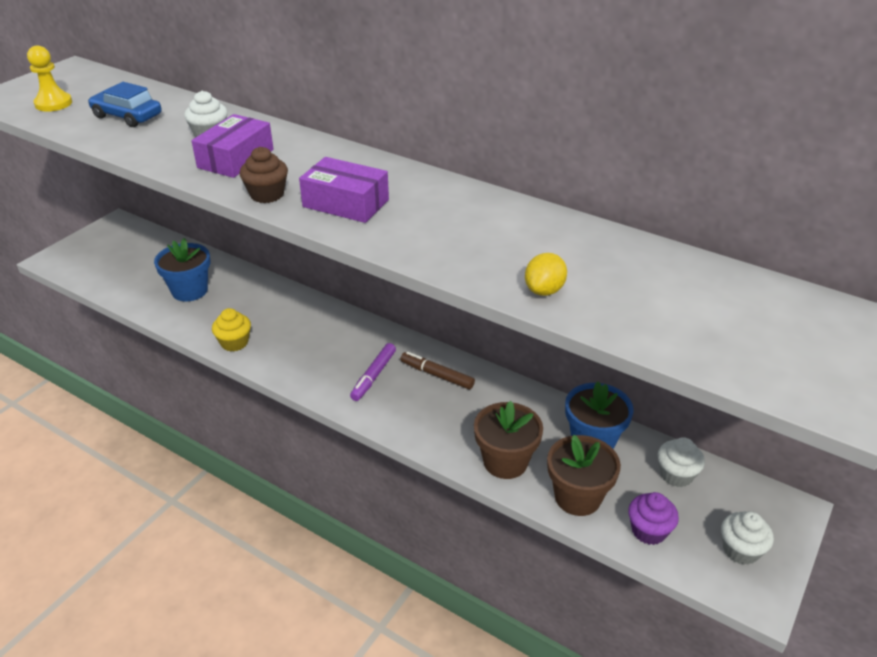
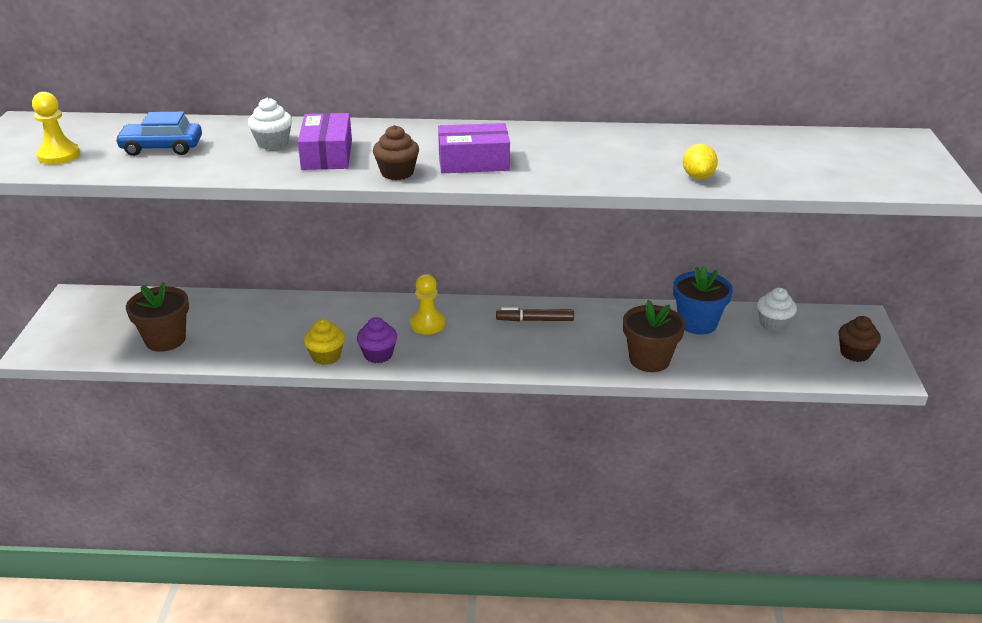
camera: 30 degrees left, 5 degrees down
(190, 291) = (230, 330): blue flower pot -> none
(341, 343) = (427, 324): none -> yellow pawn
(373, 376) = (483, 339): purple marker -> none
(577, 497) = (722, 363): brown flower pot -> brown flower pot (165, 340)
(648, 530) = (789, 365): purple cupcake -> purple cupcake (378, 355)
(740, 550) = (854, 353): white cupcake -> brown cupcake

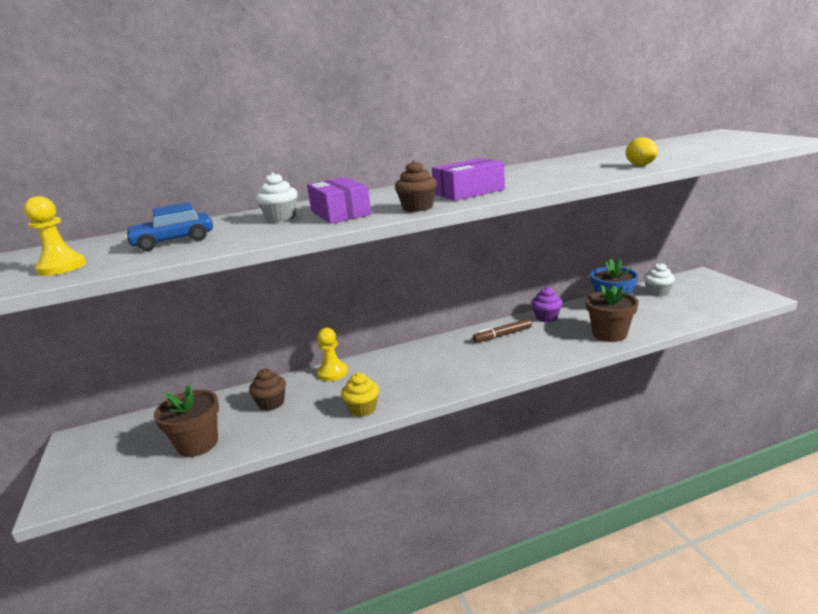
camera: 20 degrees left, 10 degrees down
(378, 355) = (406, 393): purple cupcake -> purple cupcake (546, 317)
(427, 324) = (425, 361): yellow pawn -> yellow pawn (333, 373)
(854, 353) = (725, 293): brown cupcake -> brown cupcake (271, 403)

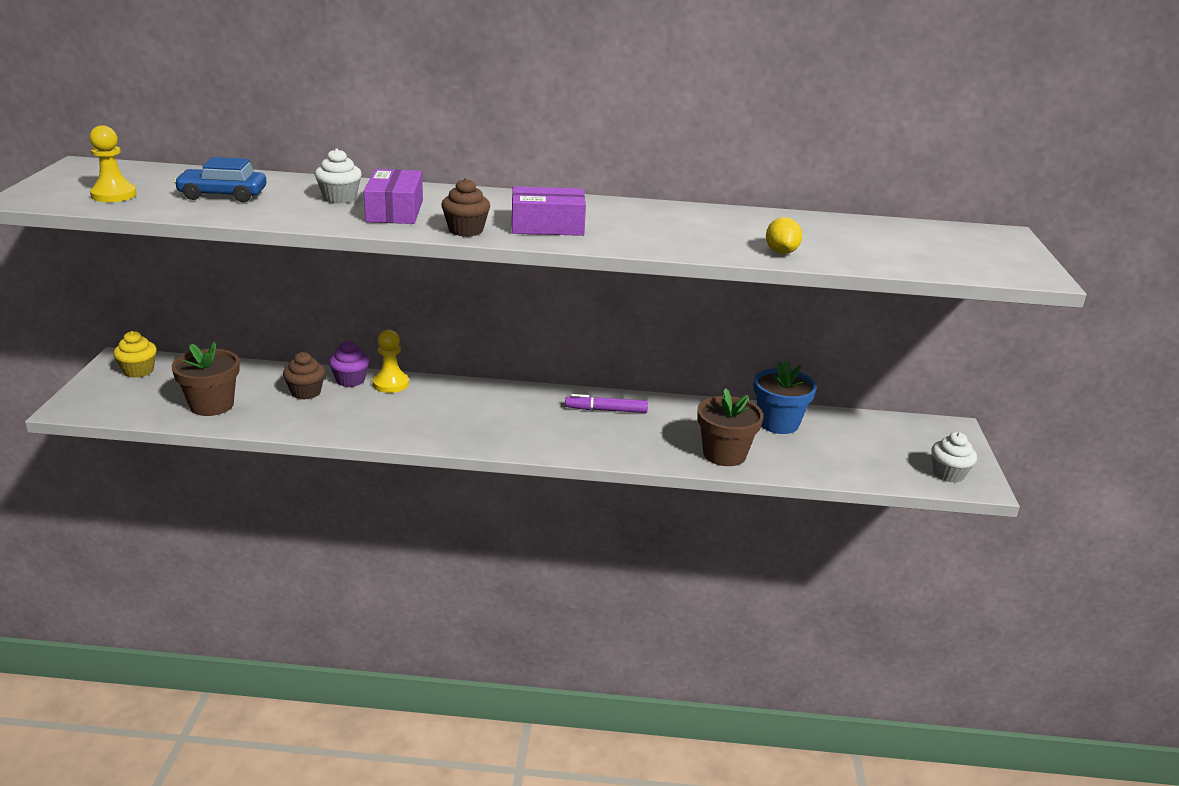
camera: 20 degrees right, 5 degrees up
(362, 409) = (380, 431): yellow cupcake -> yellow cupcake (138, 371)
(502, 335) = (606, 410): brown marker -> purple marker
(546, 317) = (681, 408): purple cupcake -> purple cupcake (350, 380)
(657, 292) = (858, 428): white cupcake -> white cupcake (948, 474)

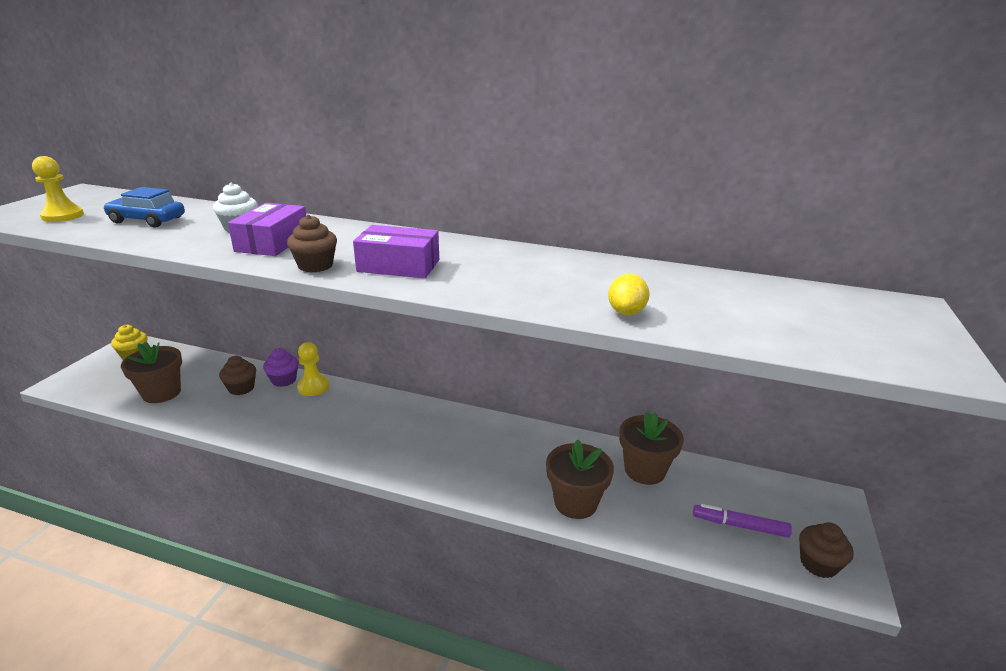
camera: 15 degrees right, 0 degrees up
(606, 410) = (483, 435): purple marker -> purple marker (739, 525)
(778, 423) = (644, 470): blue flower pot -> brown flower pot
(948, 474) = (818, 564): white cupcake -> brown cupcake

